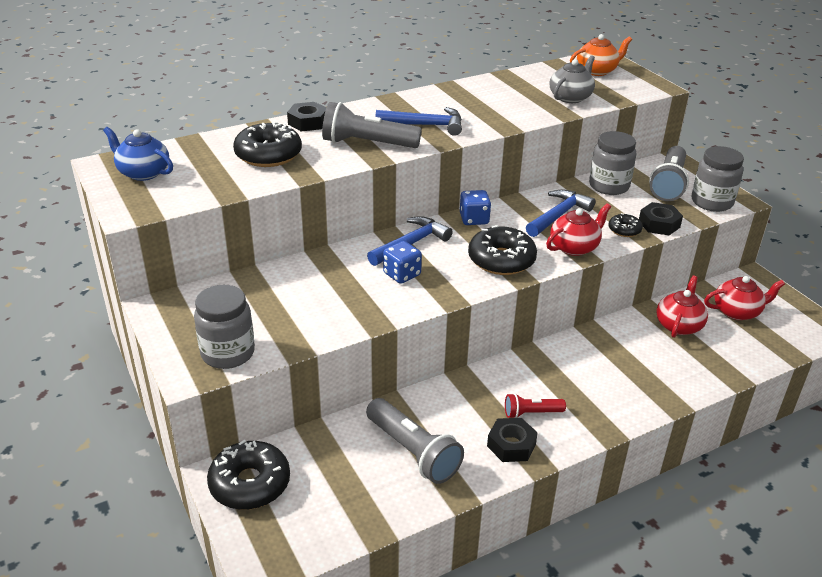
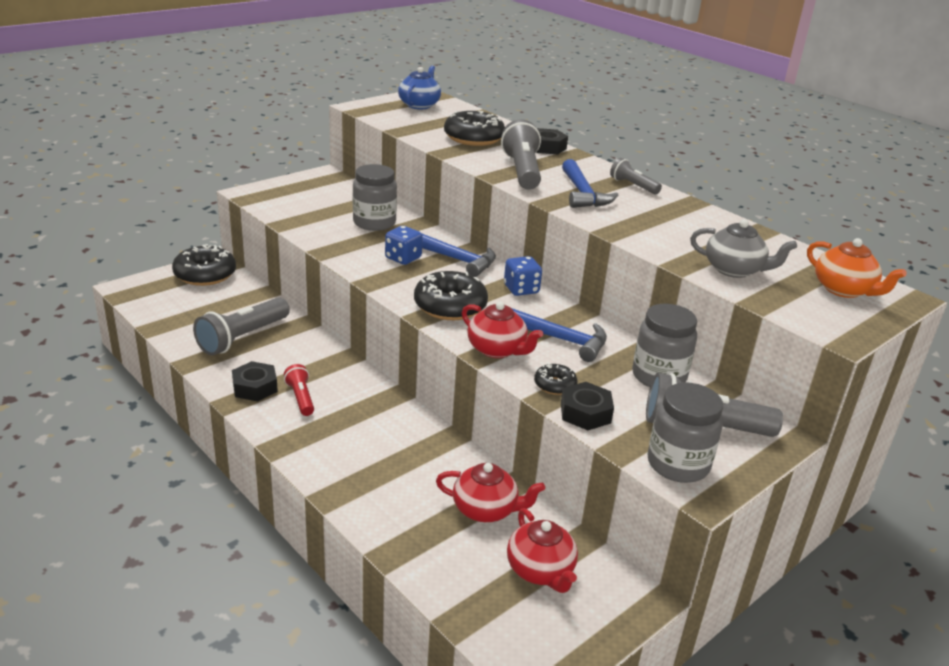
camera: 75 degrees right, 5 degrees down
(228, 353) = (275, 202): grey jar -> grey jar (374, 223)
(411, 101) = (633, 186): none -> grey flashlight

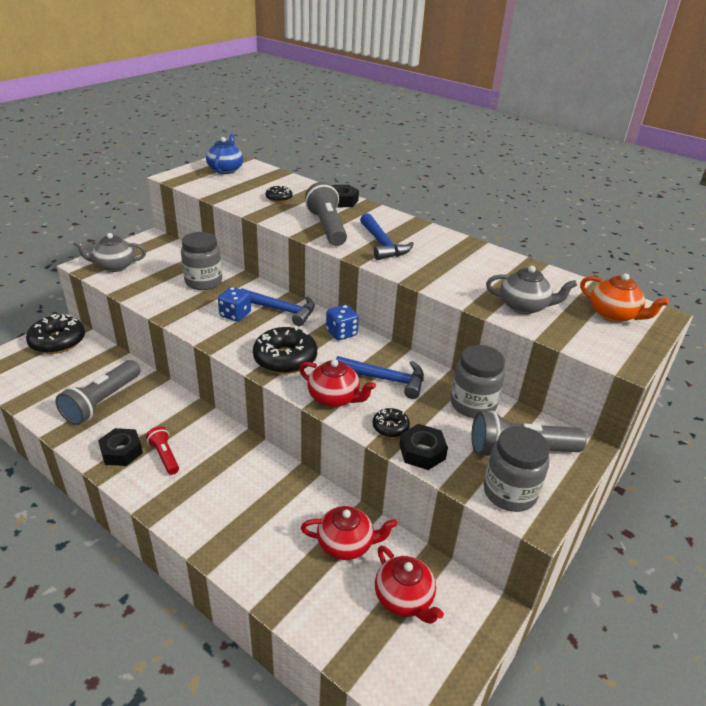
camera: 10 degrees left, 5 degrees up
(278, 197) = (114, 266): none -> grey teapot
(474, 138) = (279, 198): black donut -> black donut, size x0.52
(633, 186) = (421, 231): grey flashlight -> none

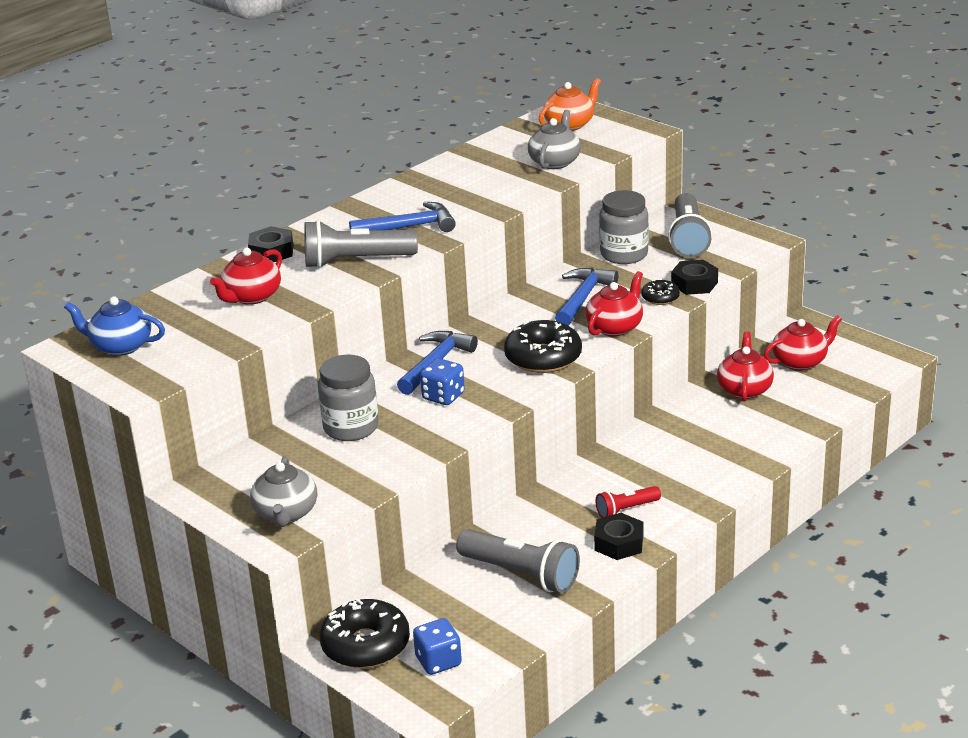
camera: 80 degrees left, 5 degrees down
(279, 198) = (251, 297): black donut -> red teapot
(341, 333) = (492, 322): blue dice -> blue dice (438, 661)
(509, 492) = (741, 248): grey jar -> none

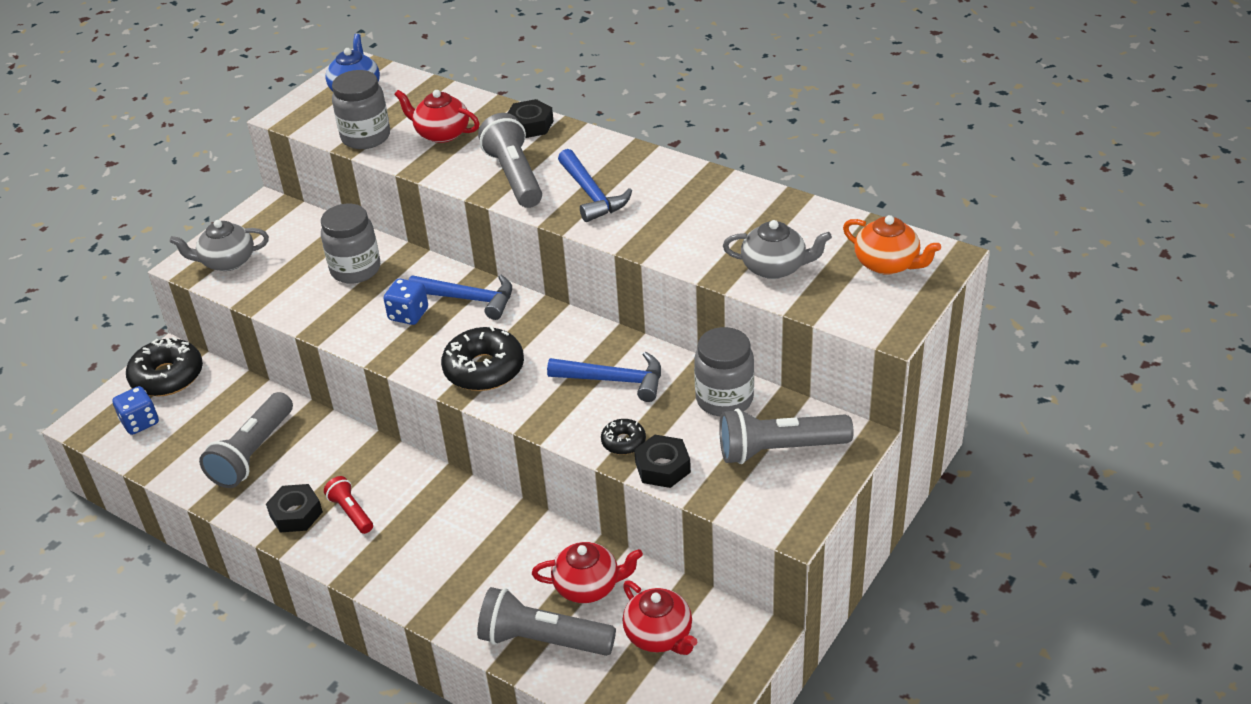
camera: 80 degrees right, 10 degrees up
(225, 339) = (366, 137): none -> grey jar
(615, 327) = (552, 414): red teapot -> none
(798, 412) = (542, 640): none -> grey flashlight

